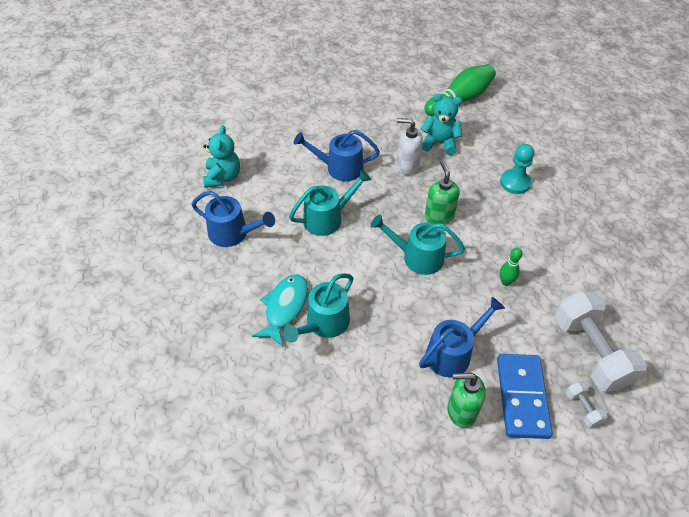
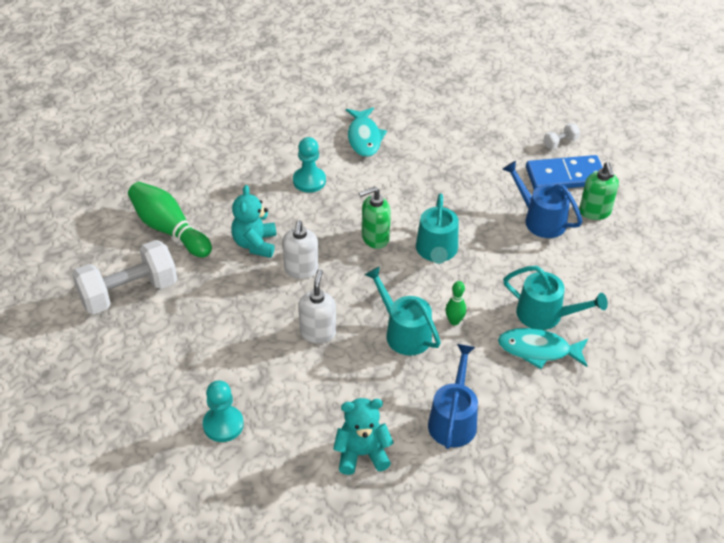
camera: 100 degrees left, 5 degrees down
(271, 114) = (223, 425): none -> turquoise pawn
(339, 168) = (318, 332): blue watering can -> white soap dispenser
(505, 282) = (447, 187): green bowling pin -> green bowling pin (454, 321)
(578, 229) = (364, 138): none -> turquoise fish
(590, 352) = (504, 136): white dumbbell -> white dumbbell (128, 292)

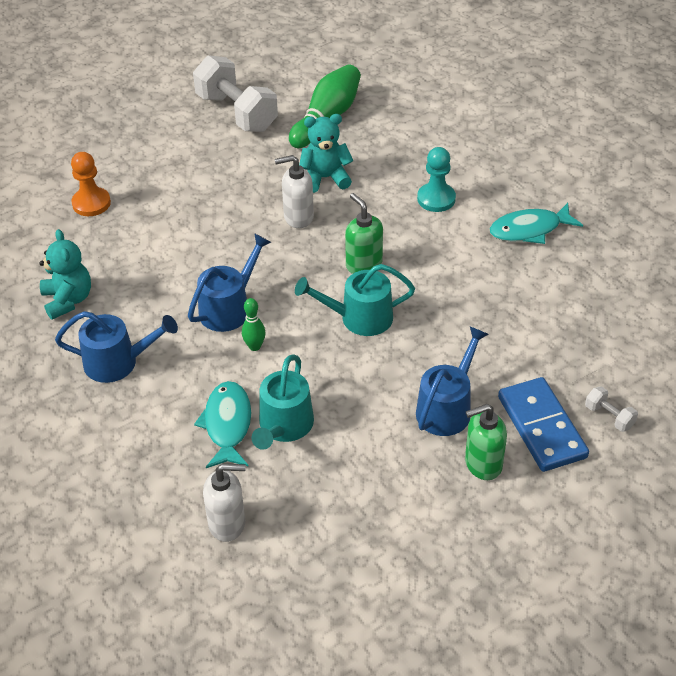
camera: 80 degrees right, 0 degrees up
(223, 425) = (91, 203): turquoise pawn -> orange pawn
(318, 332) = (215, 244): white soap dispenser -> white soap dispenser (227, 523)
(404, 332) = (229, 308): turquoise watering can -> blue watering can

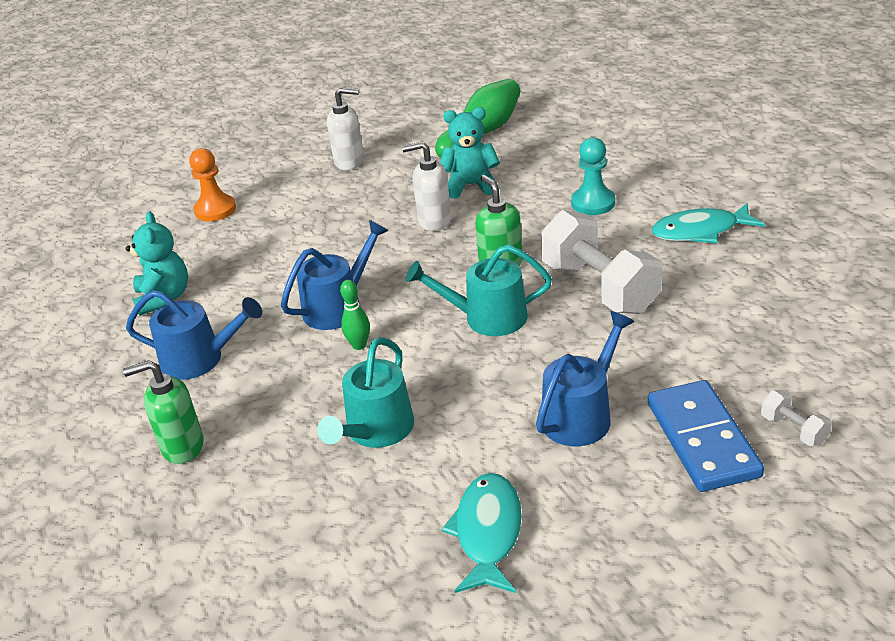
camera: 10 degrees right, 10 degrees down
(227, 424) = (309, 427): turquoise fish -> turquoise fish (488, 532)
(227, 523) = (282, 540): white soap dispenser -> white soap dispenser (350, 162)
(237, 112) = (387, 131): white dumbbell -> white dumbbell (599, 287)
(482, 464) = (621, 480): green soap dispenser -> green soap dispenser (182, 447)

